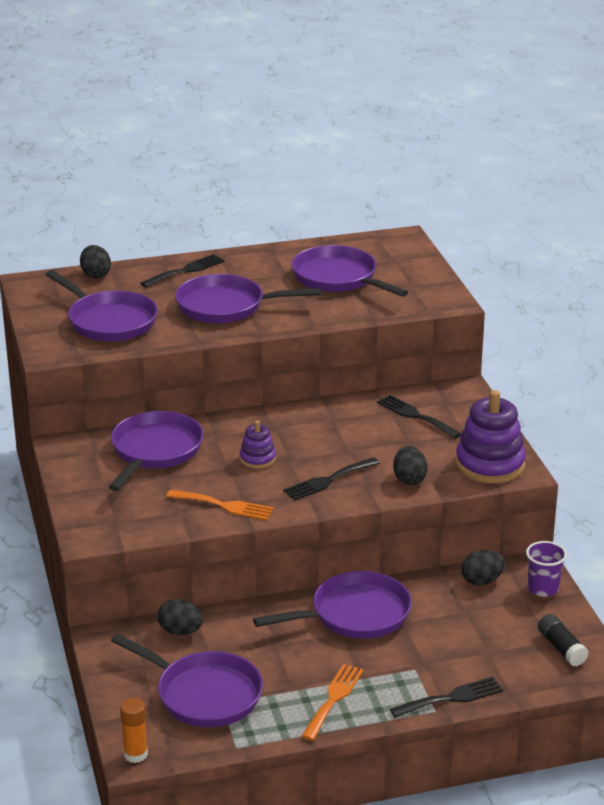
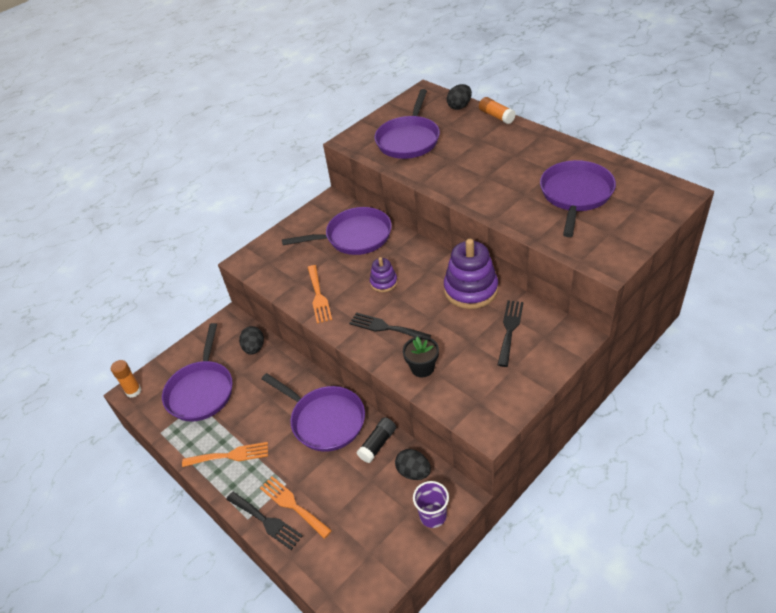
camera: 65 degrees right, 15 degrees up
(149, 264) = (496, 116): none -> orange glue stick
(186, 271) = (505, 132): black fork -> none
(226, 306) = (477, 170): purple pan -> none
(409, 479) = (422, 368): black egg -> black flower pot
(447, 673) = (292, 505): none -> orange fork
(490, 464) = (482, 404): purple stacking toy -> purple stacking toy (471, 290)
(561, 648) = (365, 564): black glue stick -> black glue stick (377, 444)

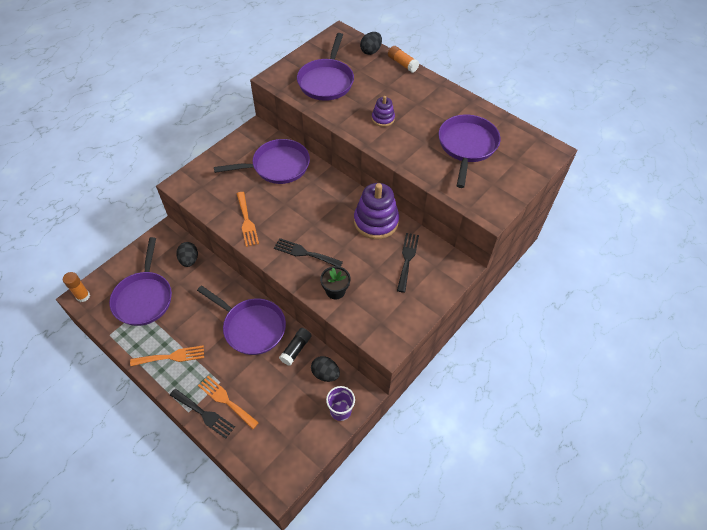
camera: 10 degrees left, 10 degrees up
(383, 282) = (303, 211): purple stacking toy -> purple stacking toy (383, 118)

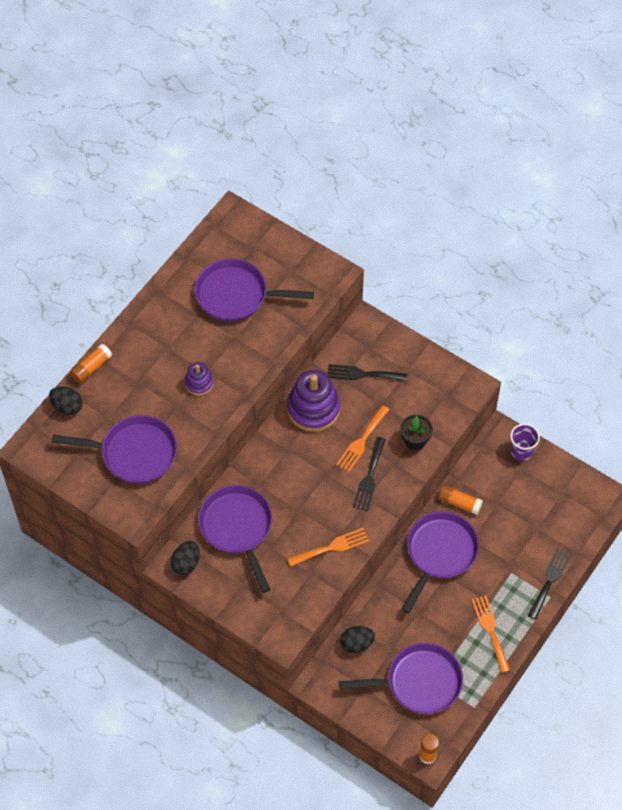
camera: 95 degrees left, 5 degrees up
(226, 400) = (531, 562): orange fork -> orange fork (362, 441)
(296, 349) = (459, 503): black glue stick -> orange glue stick
(325, 374) = (483, 470): black egg -> black egg (186, 563)

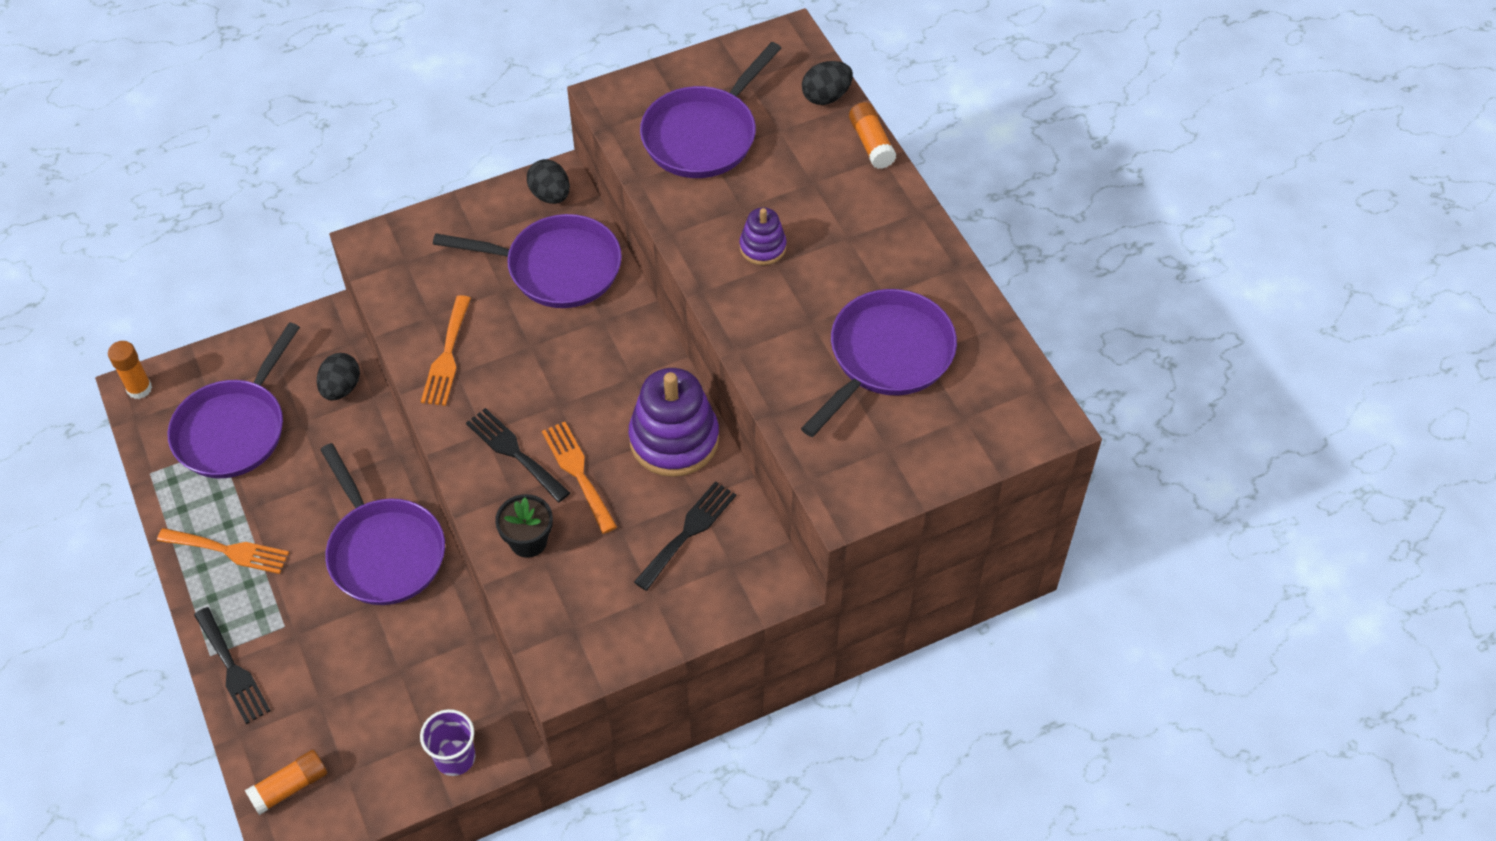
camera: 120 degrees right, 5 degrees down
(459, 503) = (438, 620): orange glue stick -> orange glue stick (290, 787)

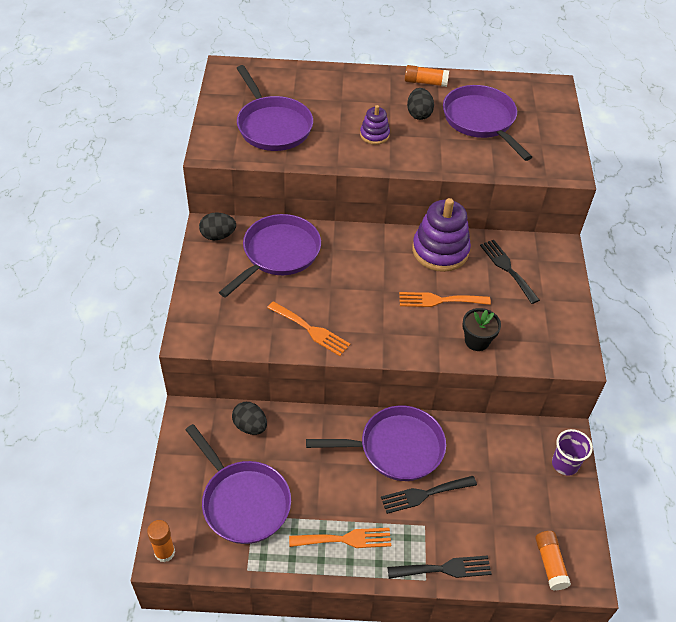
camera: 65 degrees left, 5 degrees down
(229, 551) = (345, 539): orange fork -> orange fork turned 45 degrees clockwise
(514, 452) = (407, 324): black fork -> black fork (424, 494)
(826, 96) = (283, 72): black egg -> black egg (419, 114)
(871, 143) = (330, 70): orange glue stick -> orange glue stick (425, 82)

